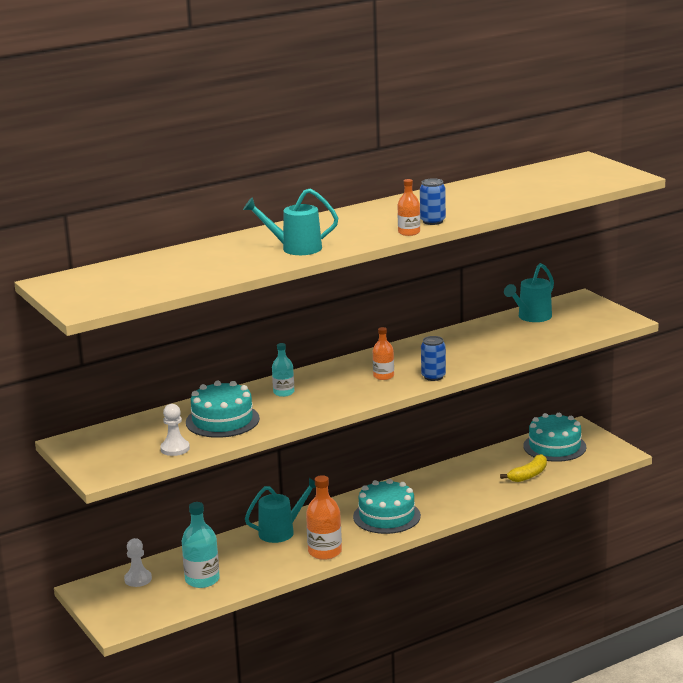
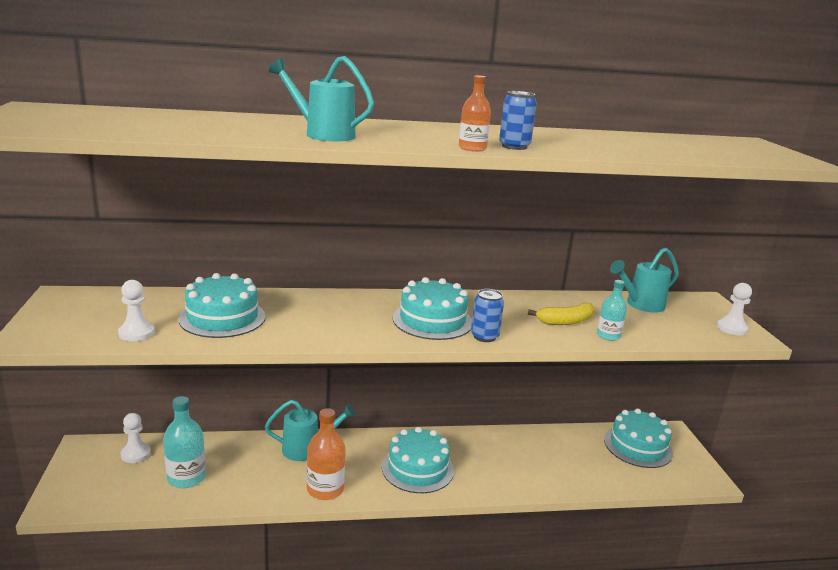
camera: 20 degrees right, 0 degrees up
(283, 392) = (316, 307): turquoise bottle -> turquoise bottle (608, 335)
(383, 376) = (432, 320): orange bottle -> turquoise cake
(528, 475) = (593, 471): yellow banana -> yellow banana (565, 321)
(609, 318) = (731, 328): none -> white pawn

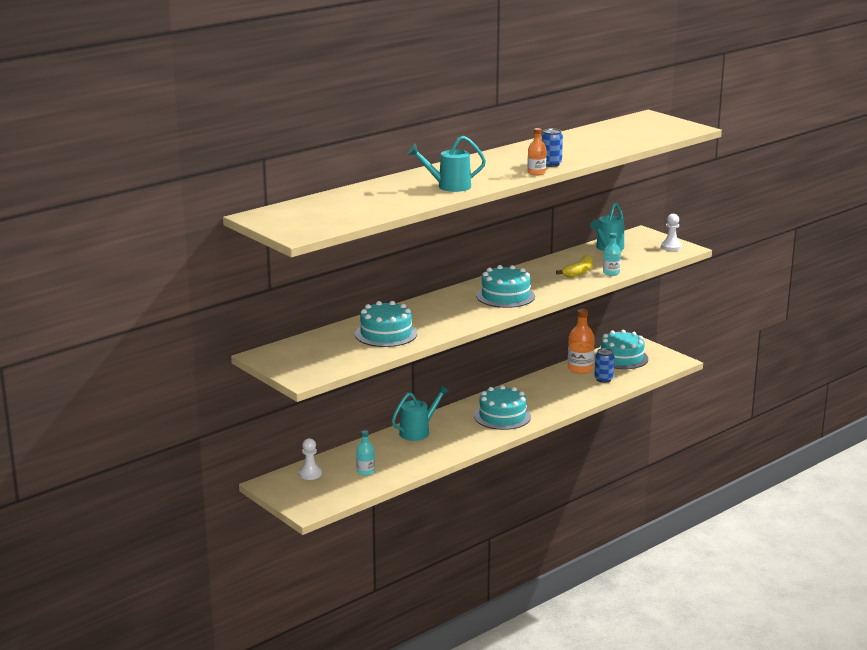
camera: 30 degrees left, 0 degrees up
(136, 333) = (356, 356): white pawn -> none
(186, 477) = (365, 471): turquoise bottle -> turquoise bottle, size x0.62
(325, 489) = (461, 445): orange bottle -> orange bottle (580, 369)
(484, 336) = (547, 295): blue can -> blue can (603, 379)

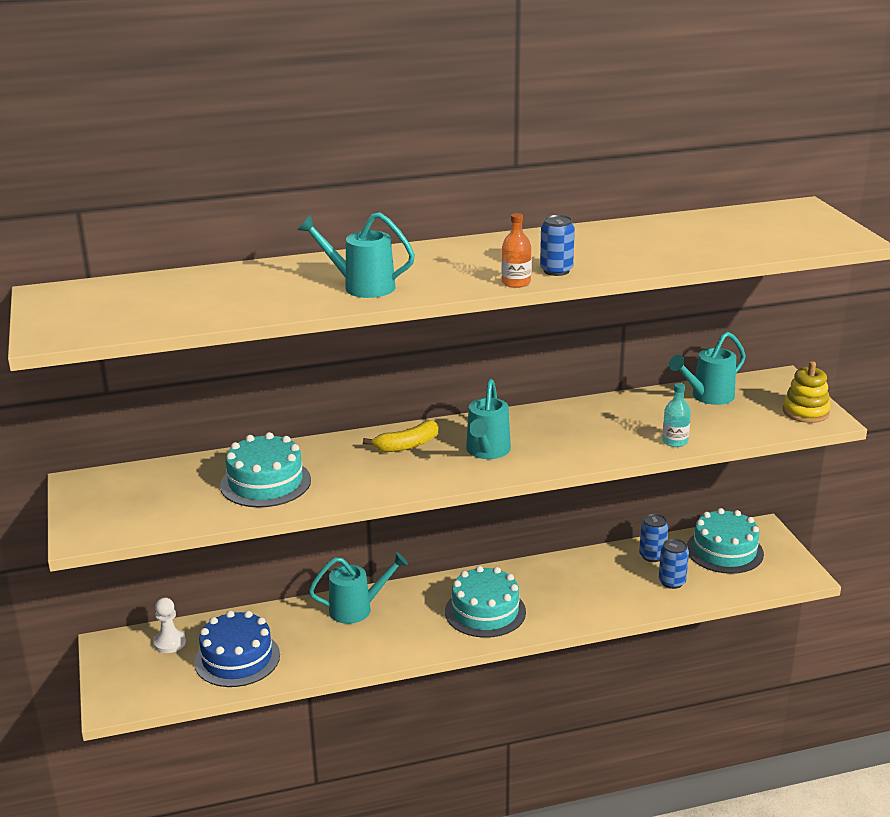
camera: 25 degrees right, 5 degrees up
(365, 471) = (237, 658): turquoise bottle -> blue cake
(505, 296) = (487, 451): turquoise cake -> turquoise watering can
(578, 272) = (628, 431): yellow banana -> yellow banana (407, 445)
(580, 369) = (652, 556): orange bottle -> blue can
(671, 247) = (805, 412): white pawn -> yellow stacking toy

